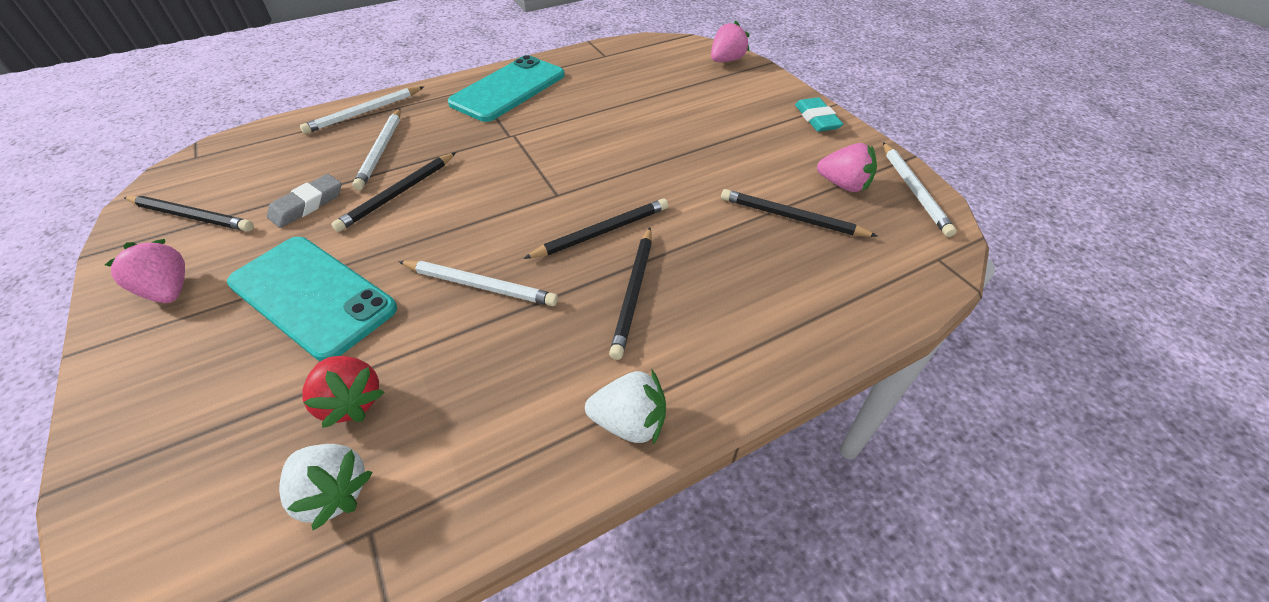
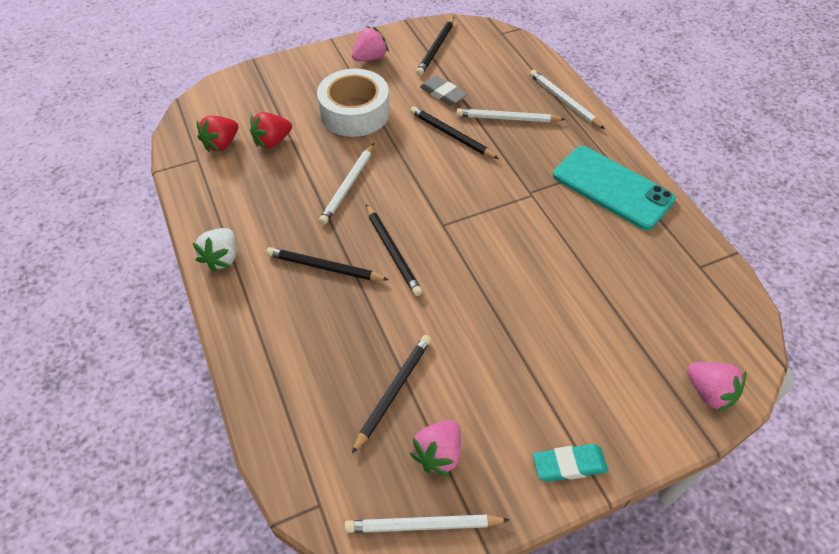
camera: 95 degrees right, 5 degrees up
(312, 295) = (354, 112): turquoise phone -> white tape
(333, 492) = (221, 144): white strawberry -> red strawberry

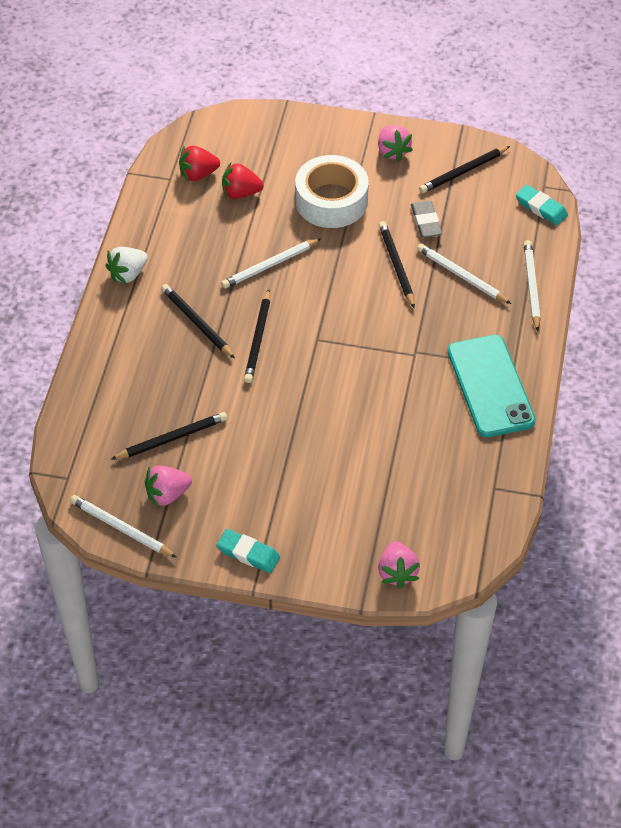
camera: 35 degrees right, 0 degrees up
(370, 58) = (392, 151): pink strawberry -> pink strawberry turned 75 degrees clockwise
(515, 47) = (541, 208): none -> turquoise eraser

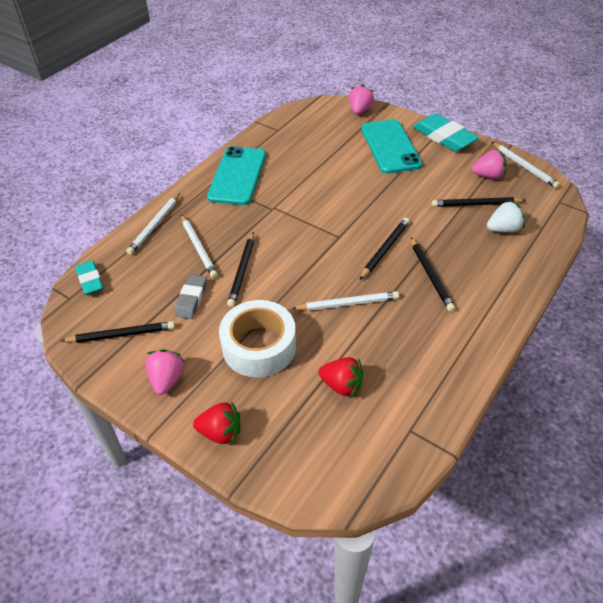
camera: 155 degrees left, 5 degrees down
(128, 274) = (482, 336): white strawberry -> white strawberry (503, 229)
(198, 174) = (377, 424): red strawberry -> red strawberry (221, 432)
(248, 553) = (444, 137): turquoise eraser -> turquoise eraser, size x1.67
(318, 507) = (390, 146): none -> turquoise phone

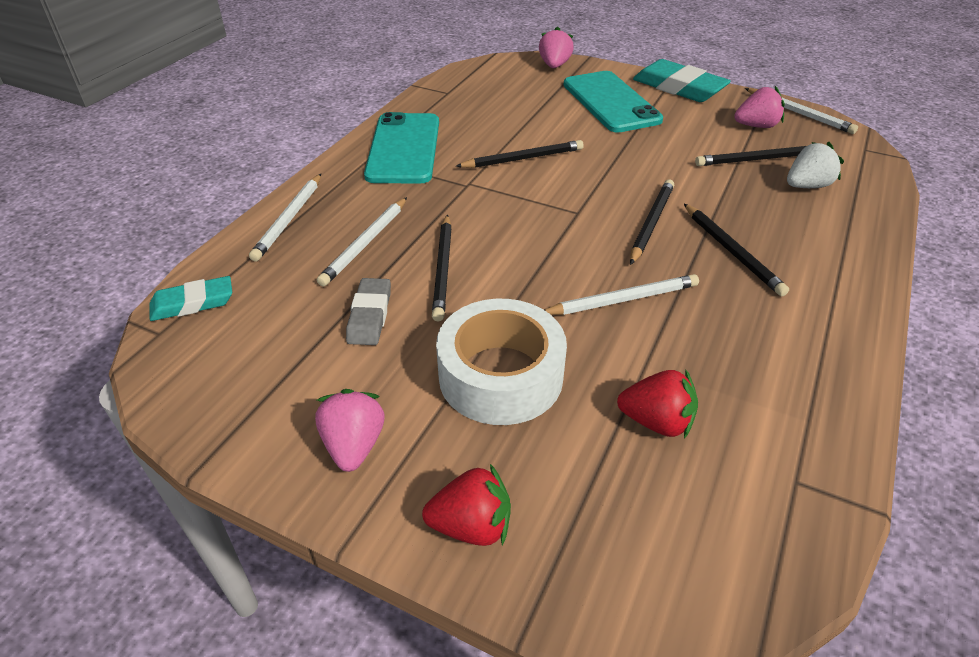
camera: 10 degrees left, 5 degrees down
(90, 280) = (193, 303): turquoise eraser -> turquoise eraser turned 75 degrees counterclockwise
(121, 335) = (259, 381): black pencil -> black pencil (523, 159)
(198, 248) = (365, 243): white pencil -> white pencil turned 60 degrees clockwise

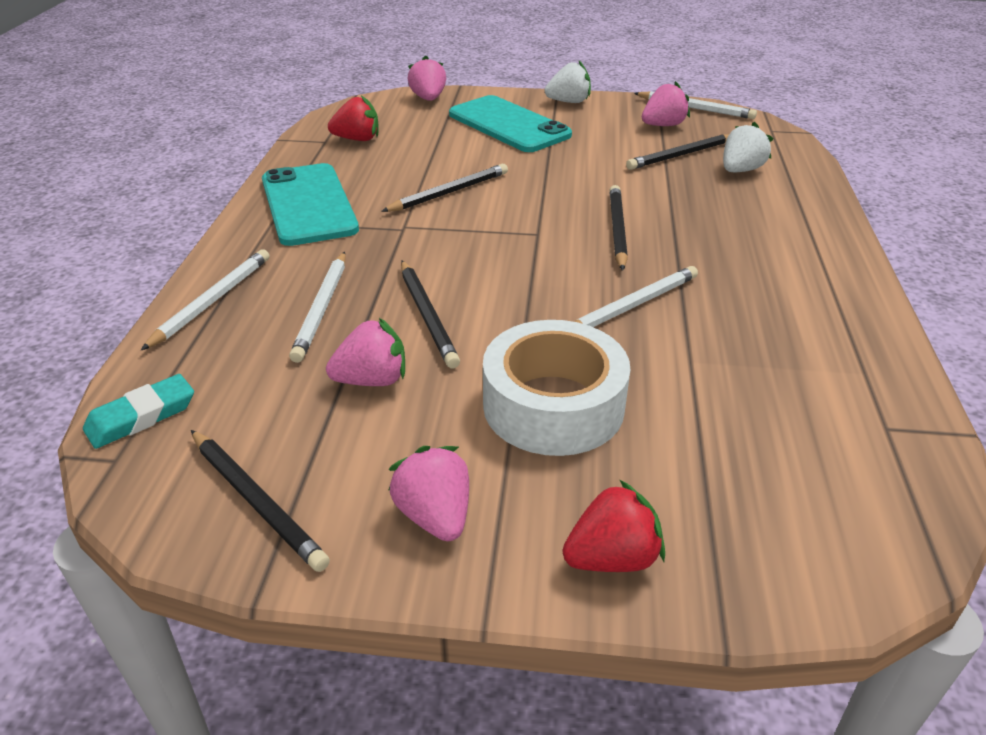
camera: 20 degrees left, 5 degrees down
(289, 219) = (212, 301): white pencil -> white pencil turned 150 degrees counterclockwise
(370, 315) = (372, 380): grey eraser -> pink strawberry
(656, 421) = (733, 409): red strawberry -> red strawberry (357, 139)
(679, 88) = (568, 102): turquoise eraser -> white strawberry
(731, 251) = (708, 240): black pencil -> black pencil (256, 501)

